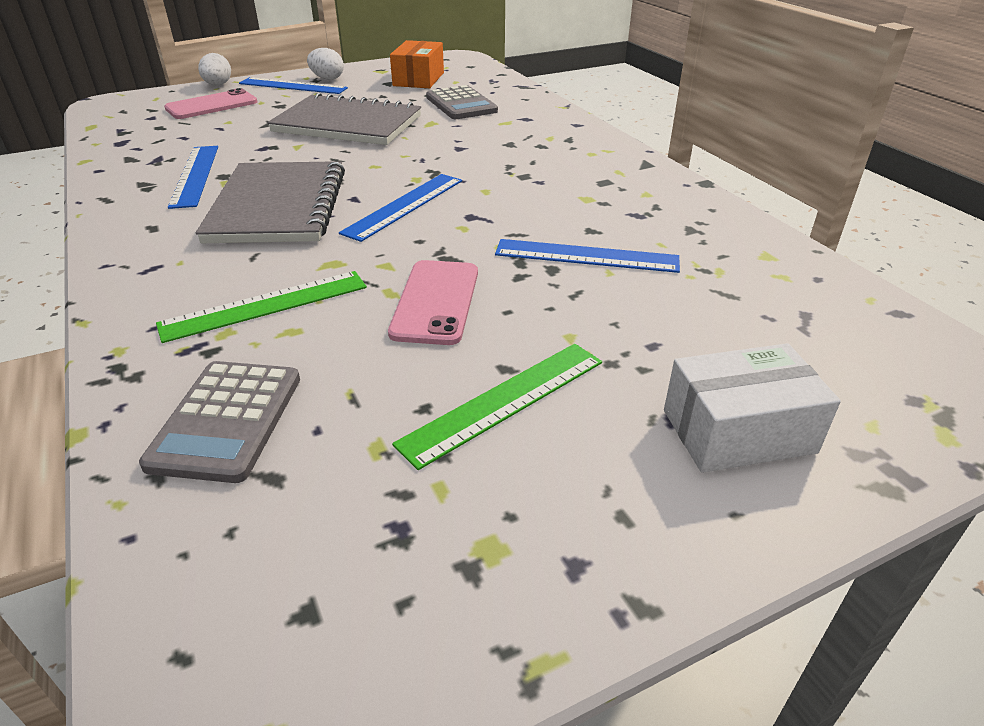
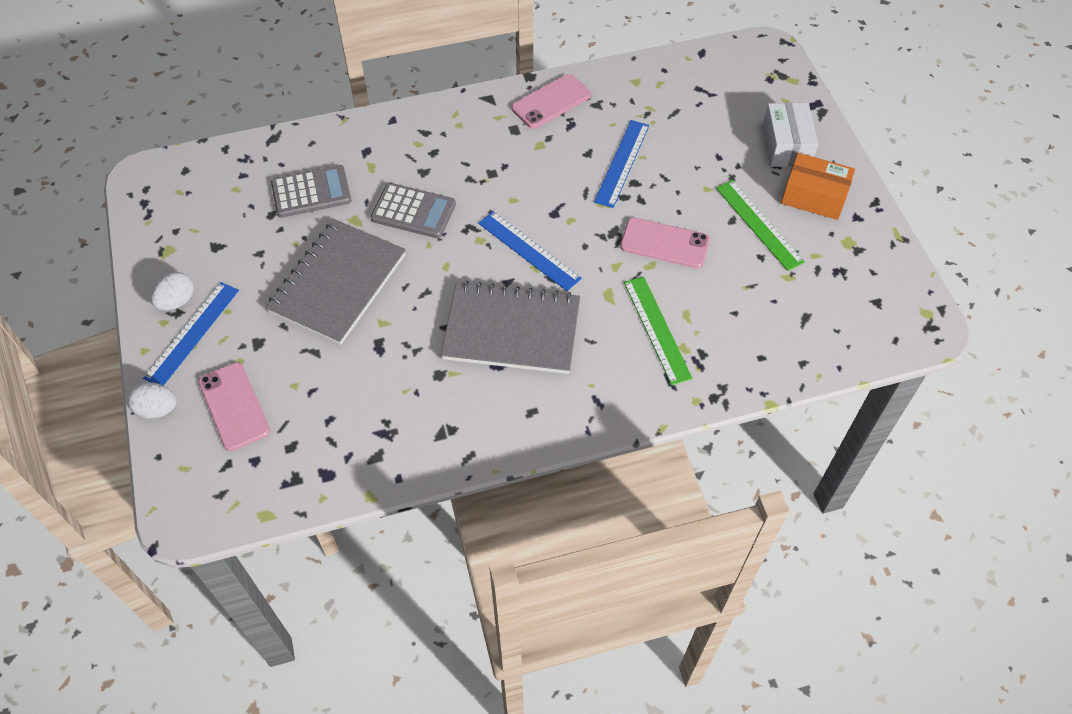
camera: 80 degrees left, 20 degrees up
(195, 175) = (433, 396): blue ruler -> none
(227, 420) = (765, 338): grey calculator -> grey calculator (413, 211)
(418, 79) = (215, 219): orange box -> orange box (814, 197)
(670, 199) = (551, 102): none -> pink phone

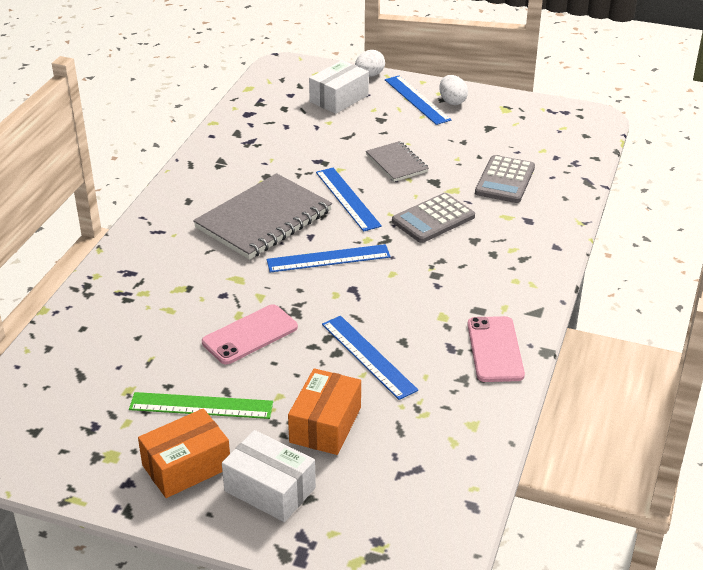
camera: 125 degrees right, 20 degrees down
(234, 406) = (339, 98): pink phone -> white box
(338, 283) = (396, 163): grey notebook -> grey notebook, size x0.53
(429, 288) = (347, 199): none -> blue ruler
(656, 329) = (176, 287): green ruler -> none
(708, 149) = (325, 425): none -> orange box

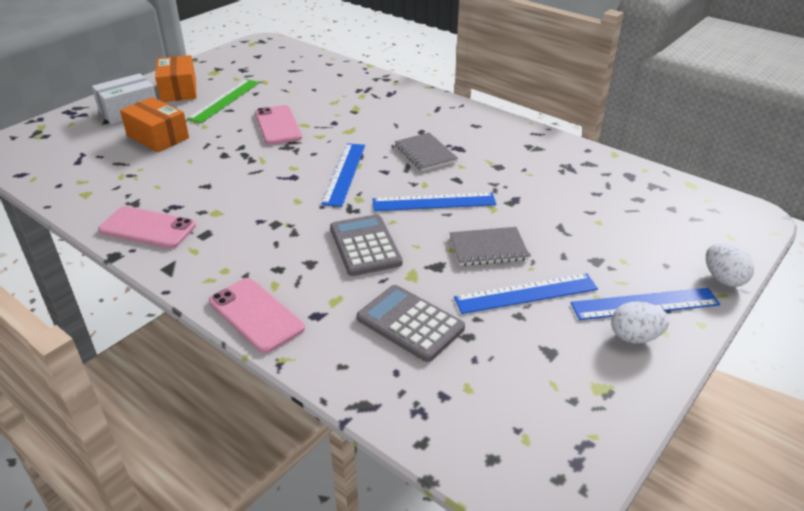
camera: 110 degrees right, 0 degrees up
(264, 219) = (425, 153): grey notebook -> grey notebook, size x0.53
(339, 98) = (657, 240): white box -> none
(368, 356) = (205, 166): blue ruler -> blue ruler (526, 293)
(550, 247) = (256, 315): none -> pink phone

